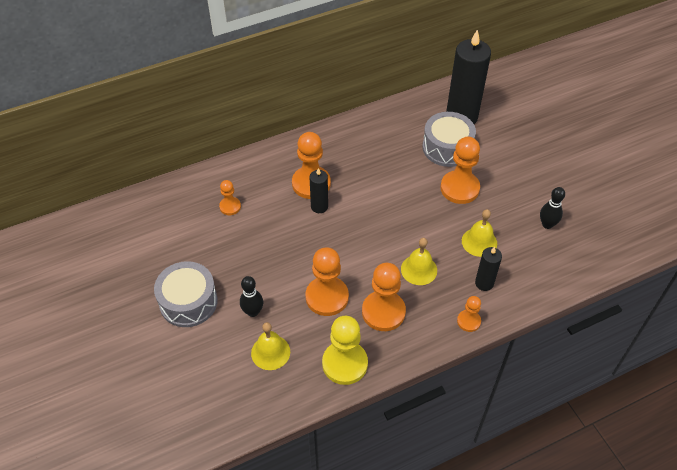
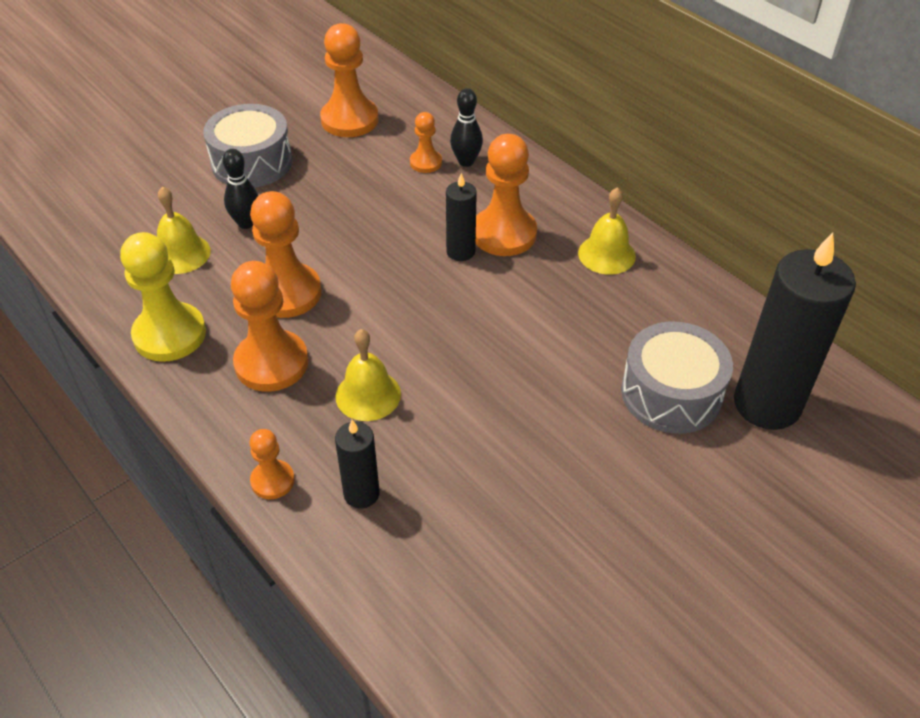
camera: 75 degrees right, 5 degrees down
(459, 188) = (576, 426): orange pawn -> orange pawn (349, 120)
(479, 242) = (456, 474): yellow bell -> yellow bell (606, 254)
(547, 224) = (540, 587): black bowling pin -> black bowling pin (466, 161)

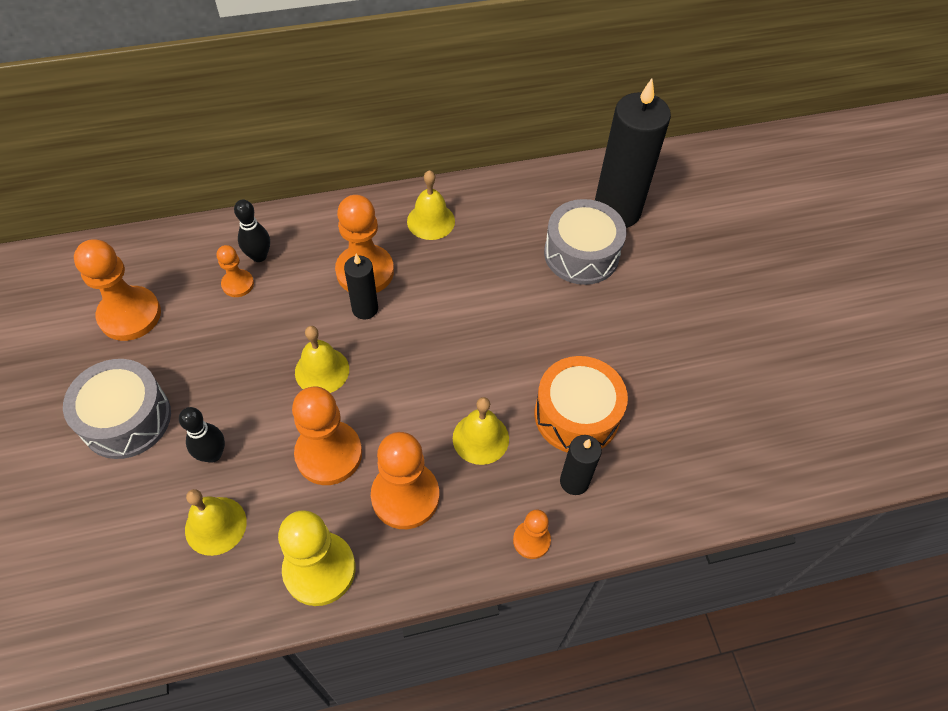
camera: 65 degrees left, 10 degrees up
(371, 252) = (322, 370): none -> yellow bell
(447, 466) = (576, 415): none -> orange drum

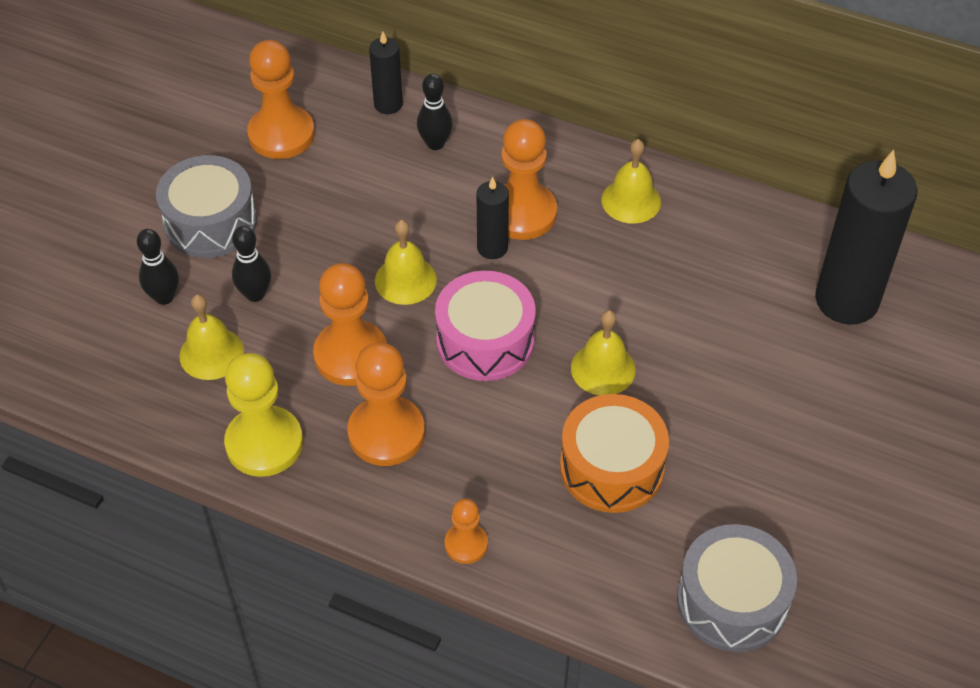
camera: 40 degrees right, 5 degrees down
(136, 505) = (164, 297): none -> black bowling pin
(238, 284) = (395, 159): orange pawn -> none
(417, 380) = (485, 340): none -> pink drum
(480, 438) = (498, 428): yellow bell -> yellow bell (603, 369)
(574, 481) = (553, 523): black candle -> black candle (388, 104)
(581, 254) = (763, 321): grey drum -> grey drum (732, 601)

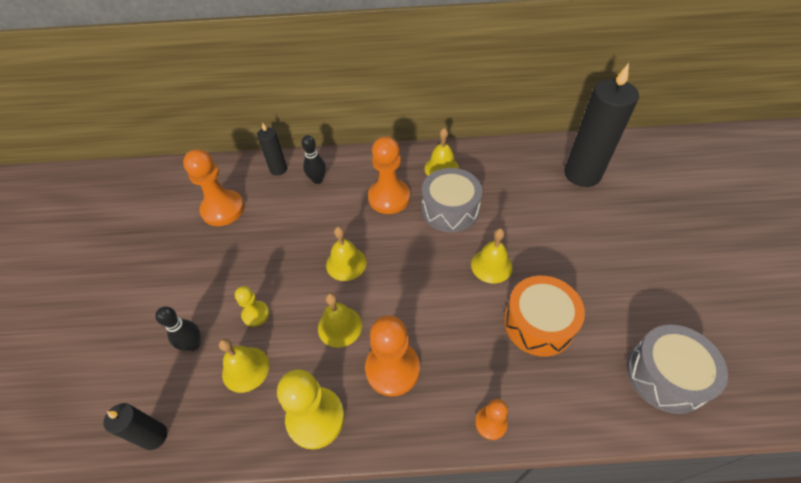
camera: 25 degrees left, 0 degrees up
(210, 222) = (202, 280): grey drum -> grey drum (450, 209)
(255, 294) = (256, 314): black bowling pin -> yellow pawn
(351, 355) = (339, 326): orange pawn -> yellow bell
(485, 340) = (415, 279): pink drum -> none
(492, 248) = (385, 223): black candle -> black candle (154, 436)

